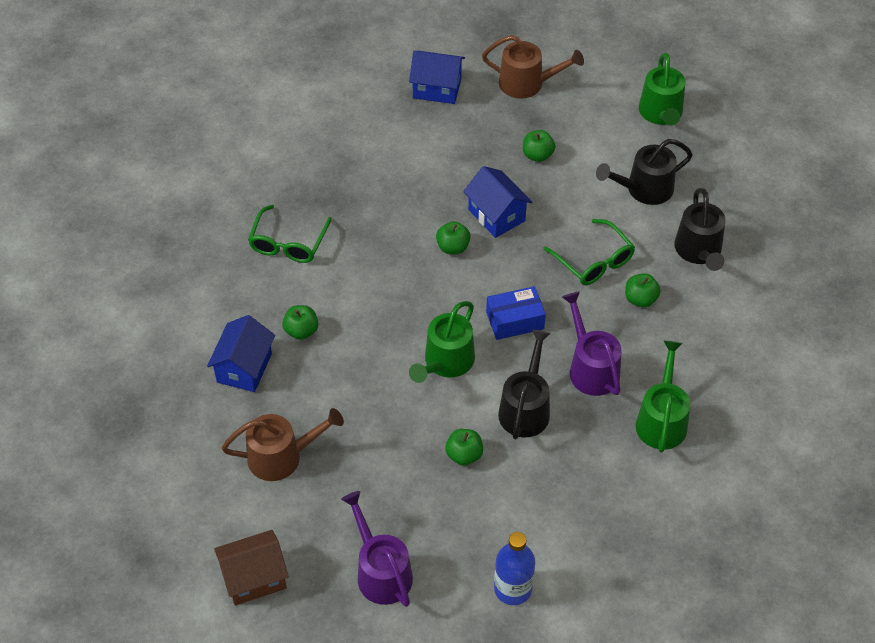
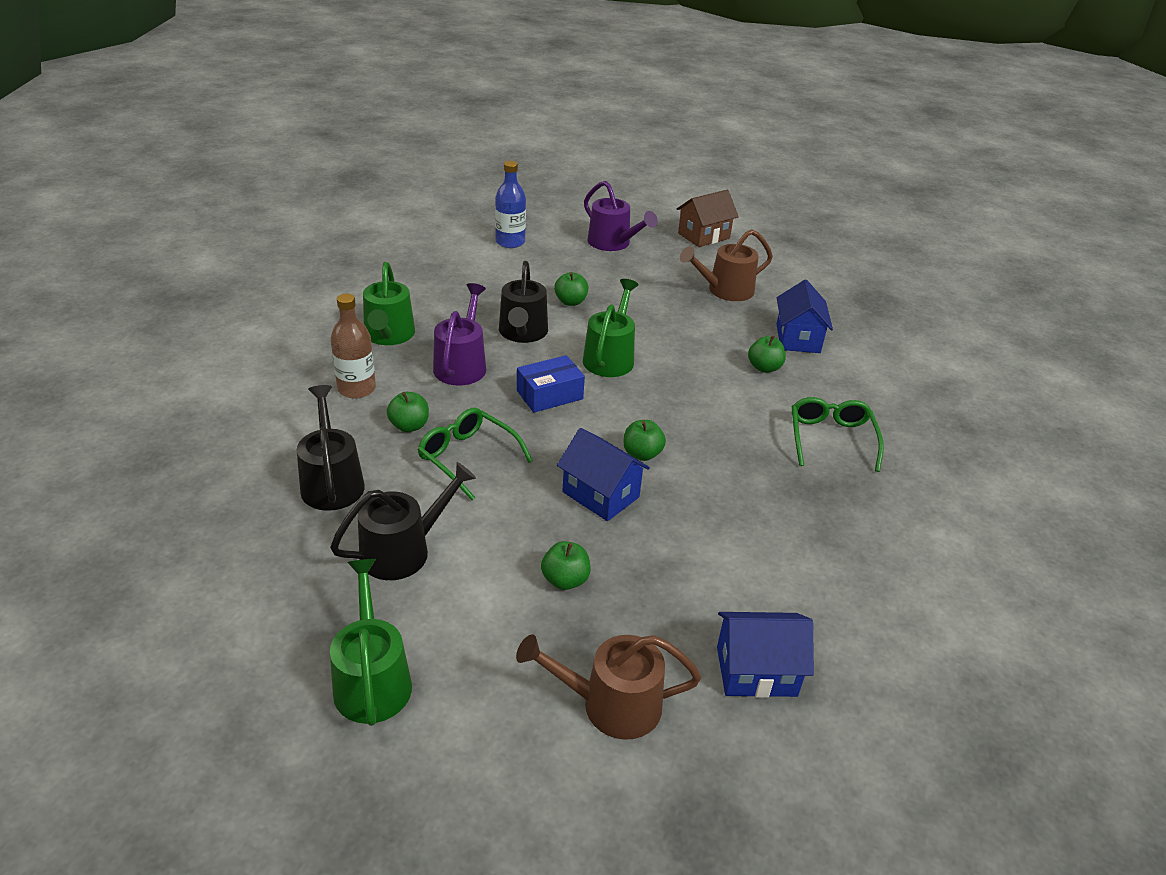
camera: 165 degrees right, 15 degrees down
(591, 368) = (461, 365): purple watering can -> purple watering can turned 135 degrees counterclockwise
(688, 348) = (356, 389): none -> brown bottle

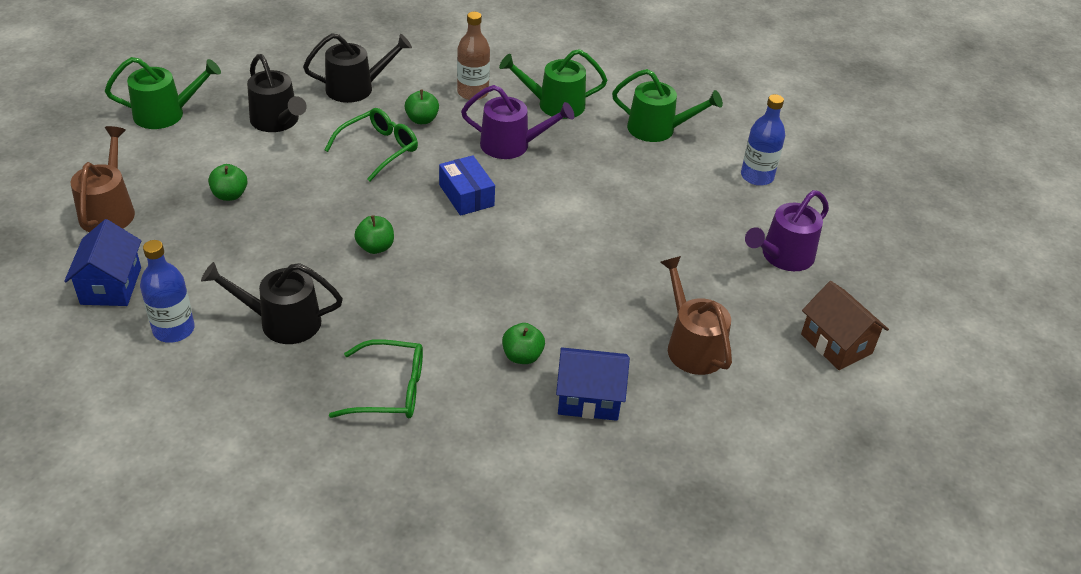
camera: 90 degrees right, 5 degrees up
(522, 333) = (570, 181): black watering can -> black watering can (282, 322)
(570, 302) = (636, 216): green apple -> none
(600, 494) = (323, 218): blue house -> none
(610, 357) = (532, 238): green watering can -> green watering can (657, 129)
(809, 598) = (174, 330): none -> blue bottle

